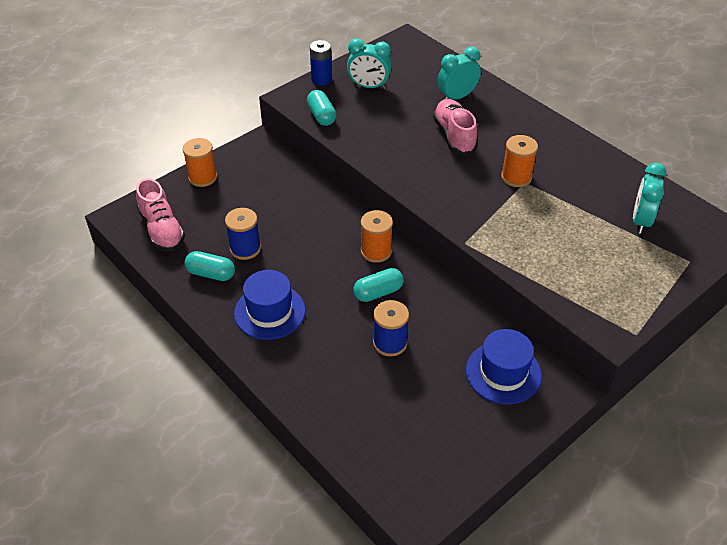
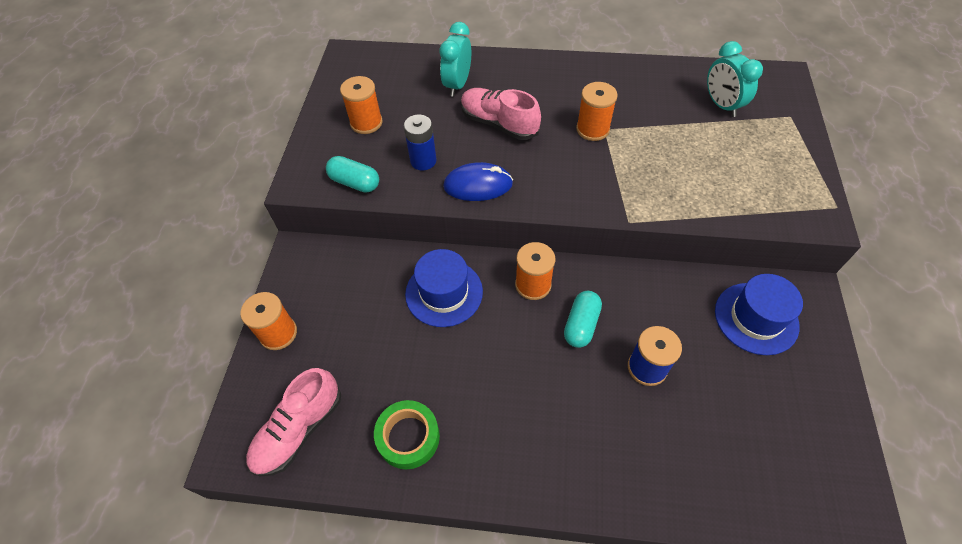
camera: 40 degrees left, 10 degrees up
(162, 230) = (299, 430): pink shoe -> pink shoe turned 105 degrees clockwise
(211, 274) = (408, 437): turquoise capsule -> green tape
(245, 249) = (412, 379): blue spool -> none
(269, 312) = (512, 429): blue hat -> blue hat (444, 292)
(321, 79) = (311, 144): blue battery -> blue battery (423, 161)
(369, 86) = (366, 123): turquoise clock -> orange spool
(393, 162) = (478, 185): none -> blue mouse

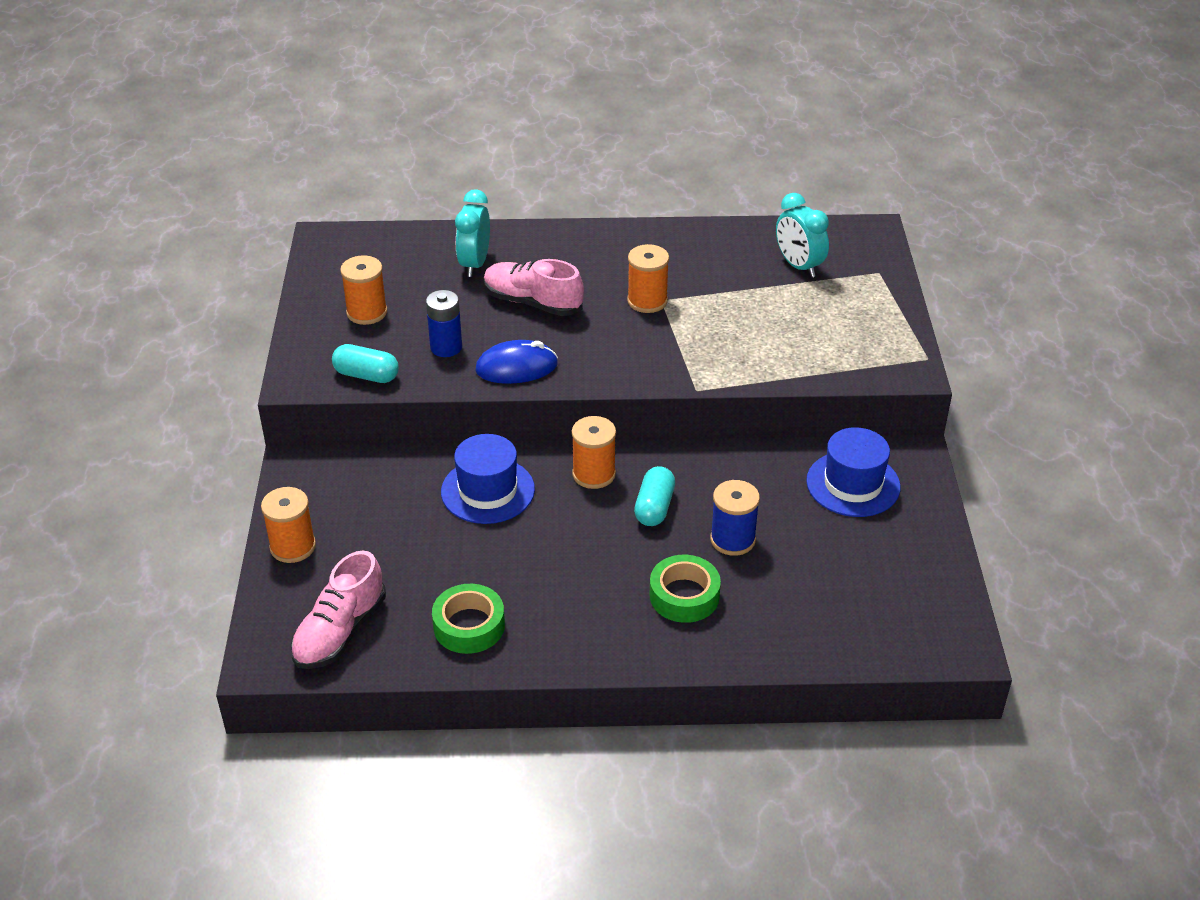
camera: 10 degrees left, 15 degrees down
(600, 426) = (684, 596): none -> green tape

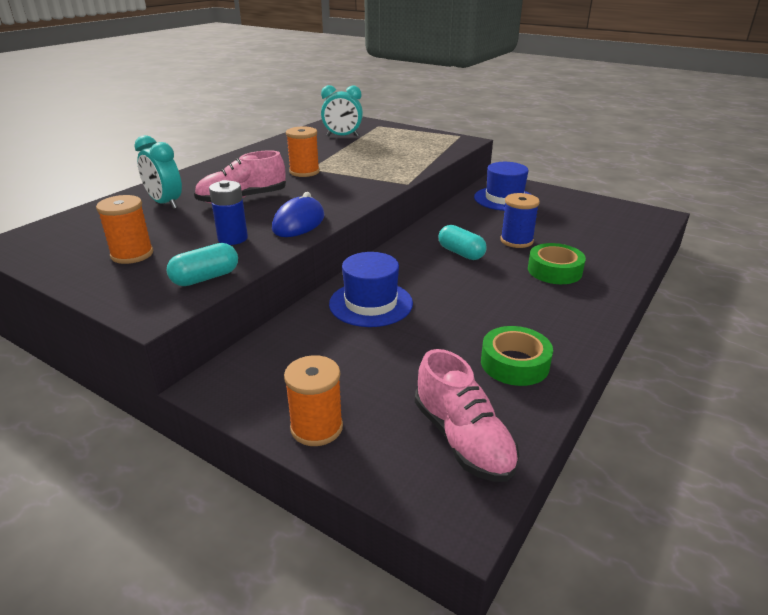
camera: 55 degrees left, 10 degrees down
(594, 474) = (405, 261): orange spool -> none

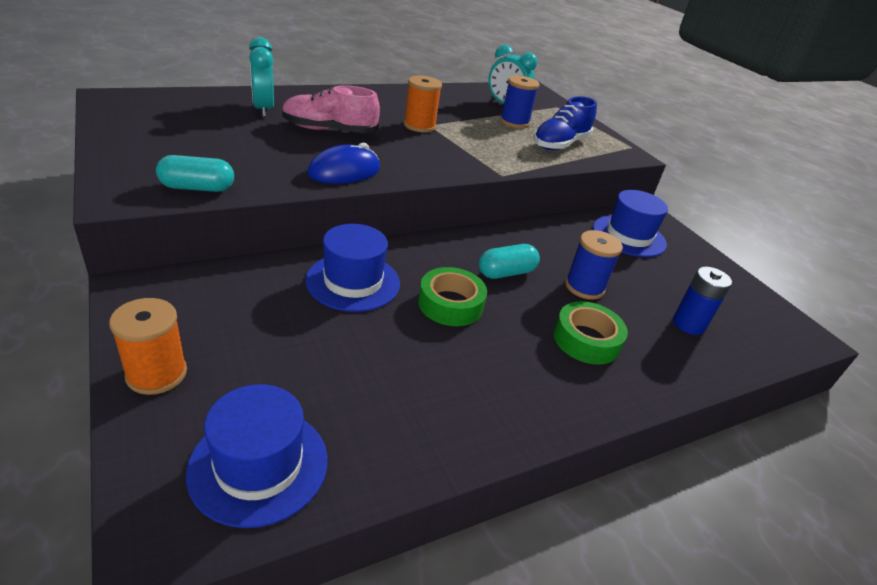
camera: 25 degrees right, 5 degrees up
(132, 254) = (176, 143): orange spool -> none
(232, 238) = (269, 162): blue battery -> blue battery (688, 324)
(365, 146) = (514, 122): none -> blue spool
(415, 150) = (560, 144): none -> blue shoe
(461, 253) = (506, 273): turquoise capsule -> turquoise capsule turned 75 degrees clockwise
(463, 439) = (259, 465): pink shoe -> blue hat
(514, 363) = (410, 417): green tape -> green tape (450, 304)

